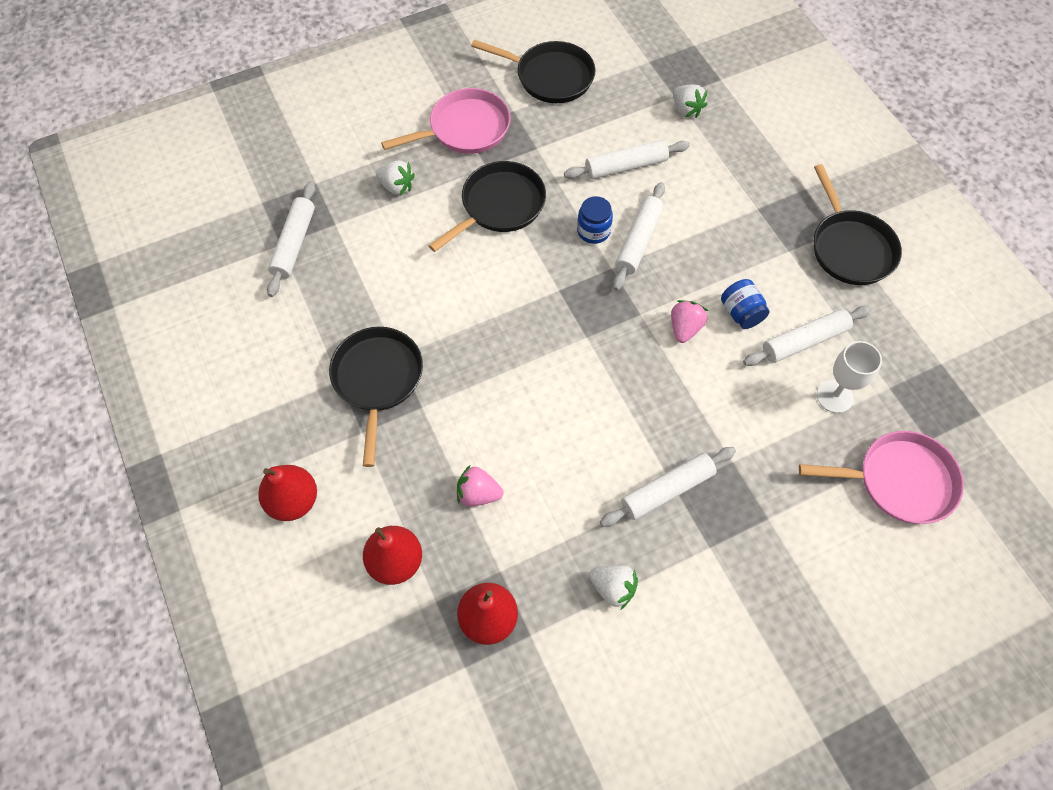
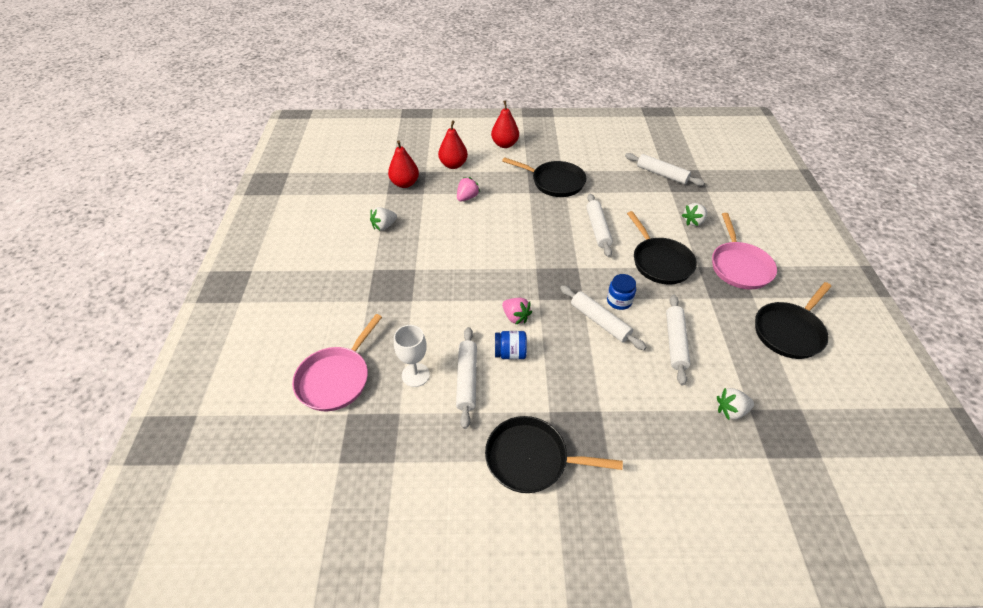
camera: 115 degrees right, 15 degrees down
(667, 490) = (417, 265): white rolling pin -> white rolling pin (598, 229)

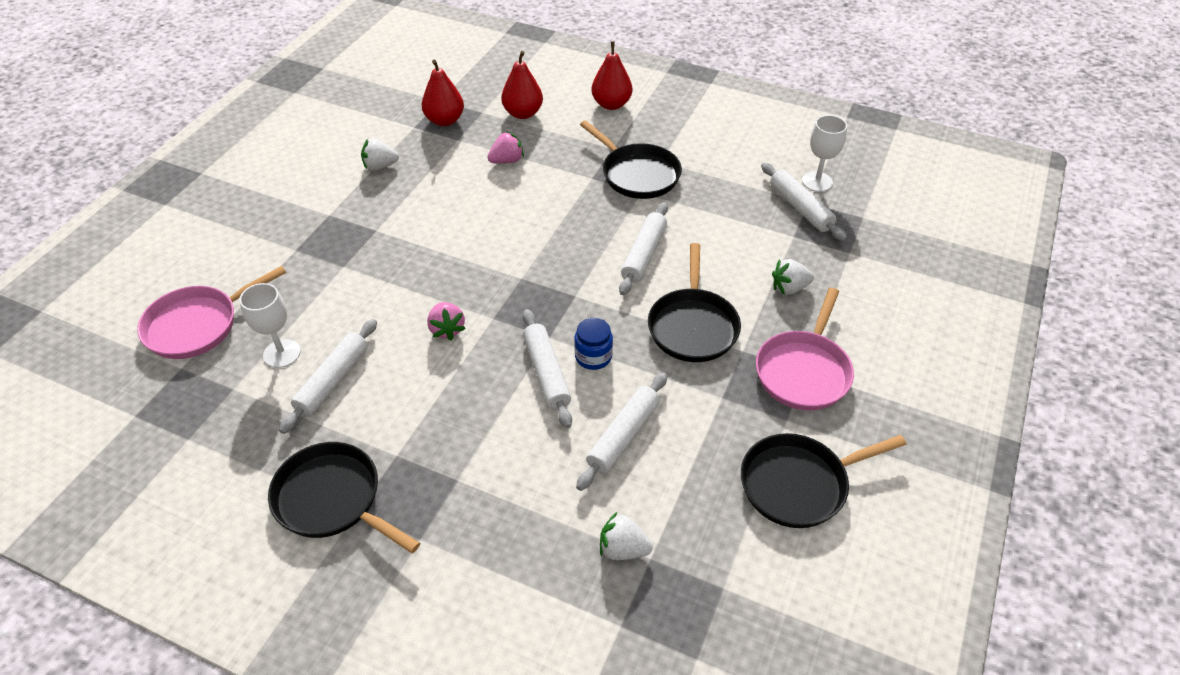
camera: 25 degrees right, 0 degrees up
(510, 353) = (406, 370): blue jar -> none
(658, 157) = (817, 182): none -> white goblet

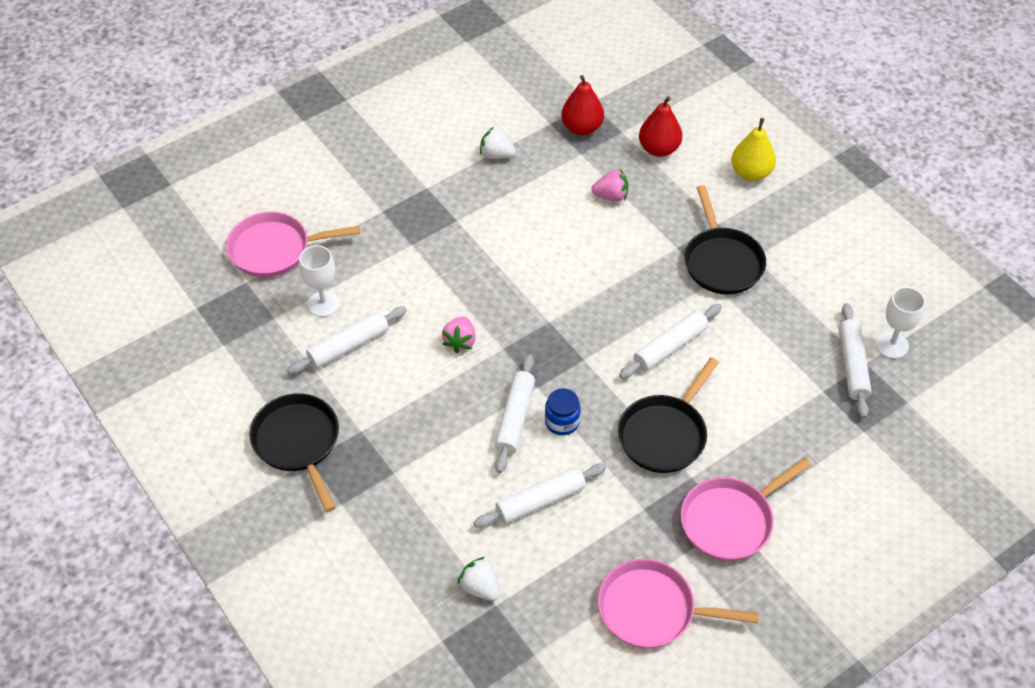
camera: 30 degrees right, 5 degrees up
(611, 104) = (751, 173): red pear -> yellow pear
(789, 288) = (778, 439): white strawberry -> none
(799, 484) = (652, 609): black pan -> pink pan

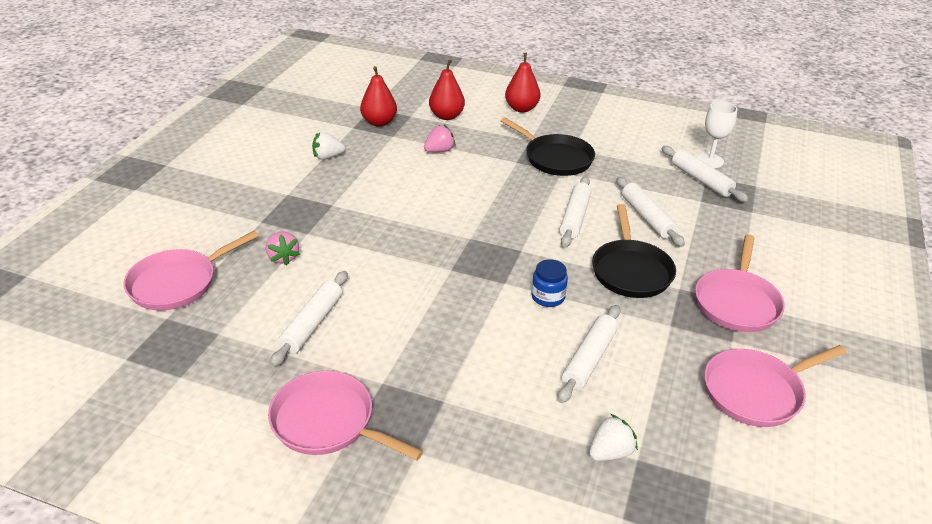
camera: 35 degrees left, 15 degrees down
(298, 443) = (328, 422): black pan -> pink pan
(323, 304) = (261, 303): white goblet -> none
(460, 341) = (411, 279): pink strawberry -> pink strawberry (283, 257)
(480, 587) = (610, 452): white strawberry -> white strawberry turned 135 degrees clockwise
(515, 418) = (508, 311): white rolling pin -> white rolling pin (647, 217)
(751, 173) = (521, 108): yellow pear -> red pear

